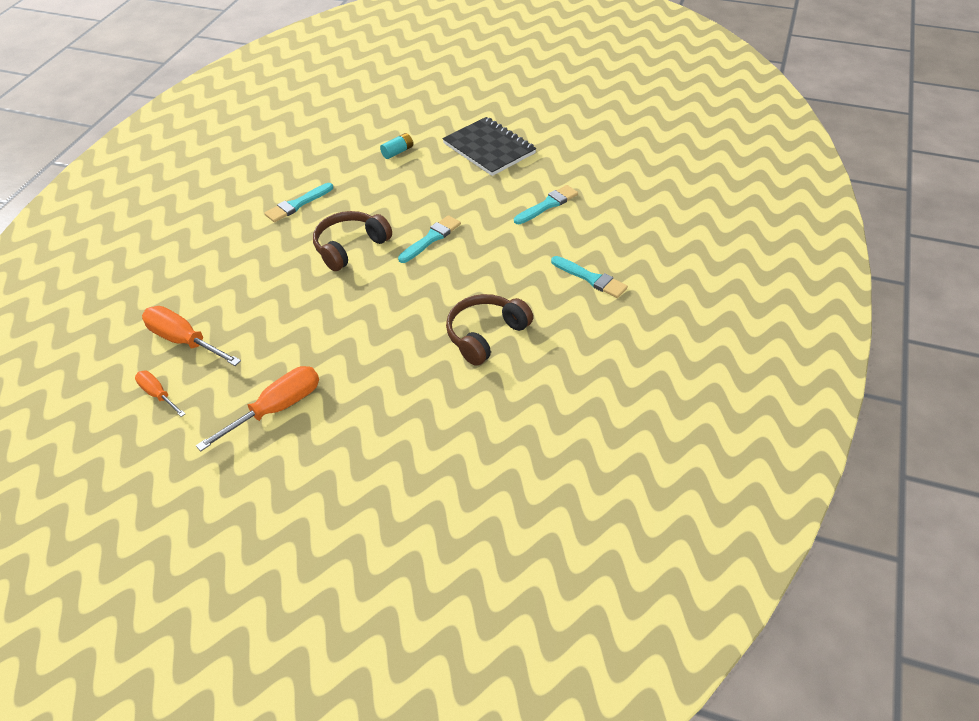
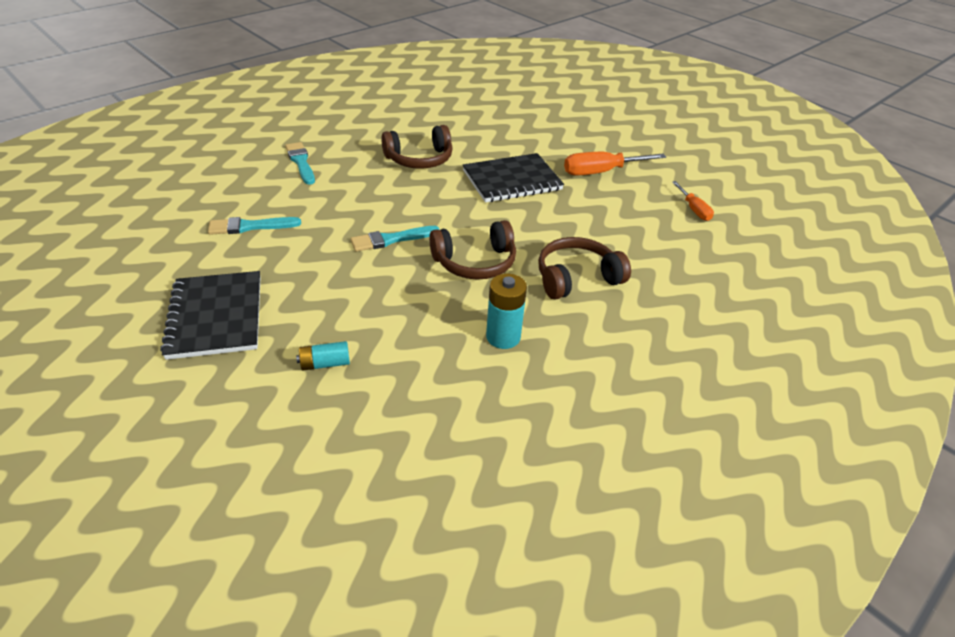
camera: 155 degrees left, 5 degrees down
(184, 341) = (668, 239): orange screwdriver -> none
(261, 266) = (576, 278): none -> brown headphones
(297, 204) = (503, 337): turquoise brush -> turquoise battery
(370, 349) = (512, 180): none -> black notebook

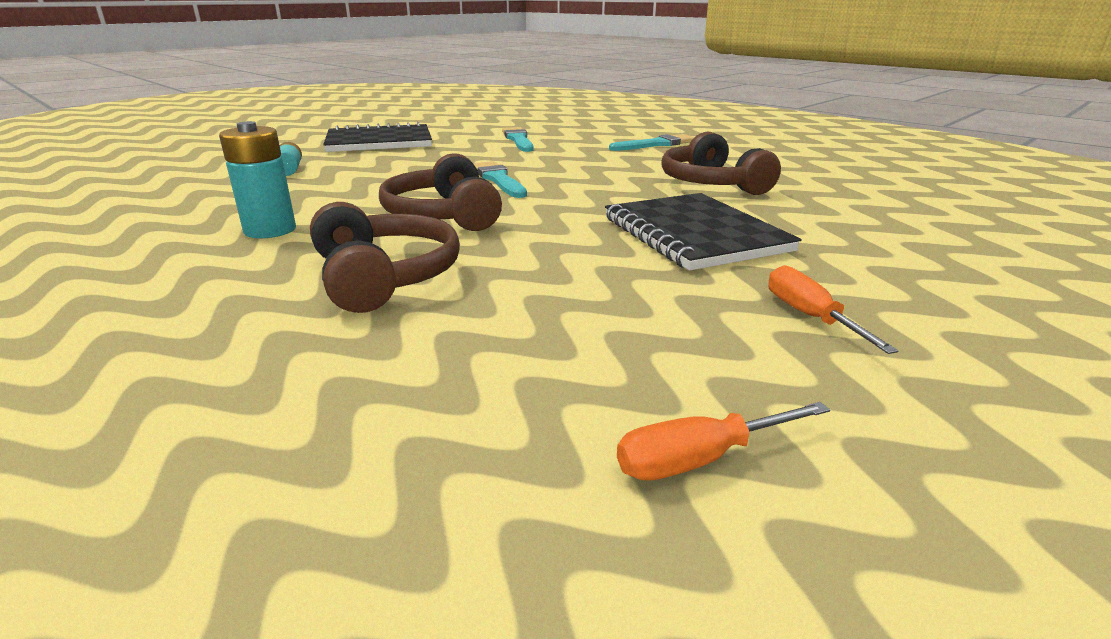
camera: 90 degrees right, 15 degrees down
(601, 172) = (810, 317): orange screwdriver -> orange screwdriver, size x0.59

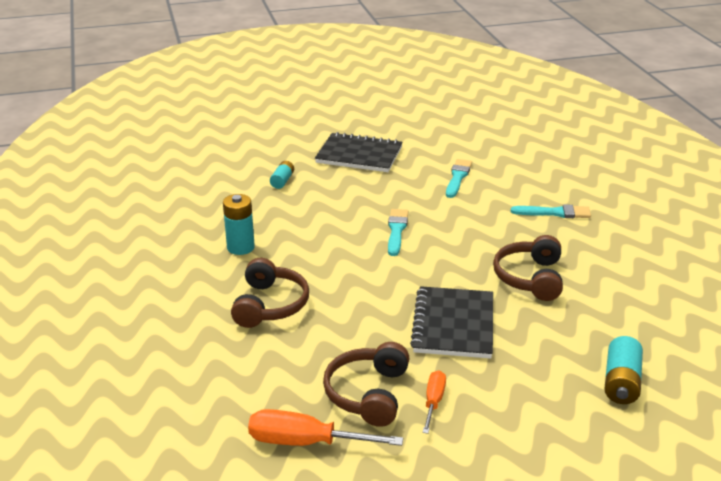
camera: 30 degrees right, 5 degrees up
(443, 215) = (334, 261): brown headphones -> brown headphones (368, 394)
(701, 459) = (306, 442): orange screwdriver -> orange screwdriver, size x1.70
(967, 234) = (621, 382): none -> turquoise battery

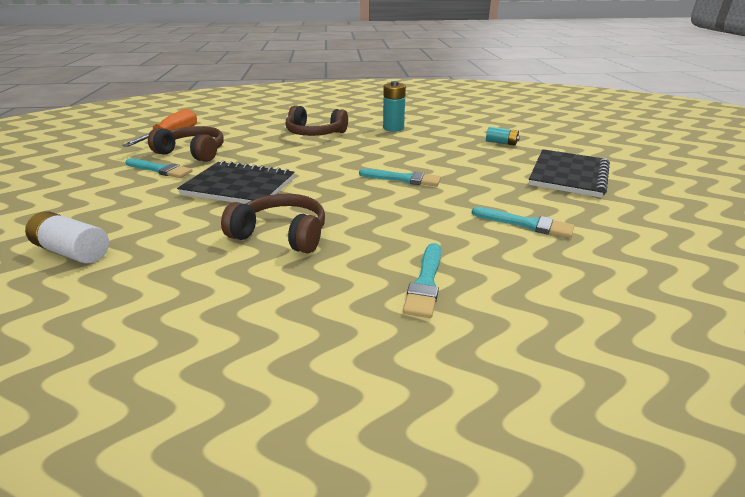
camera: 100 degrees right, 0 degrees up
(433, 402) = (160, 170): orange screwdriver -> turquoise brush
(621, 382) = (73, 251): turquoise battery -> white battery

